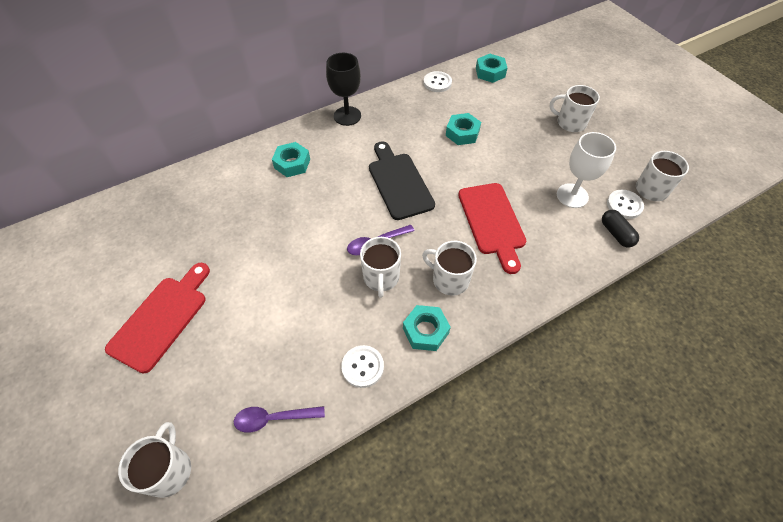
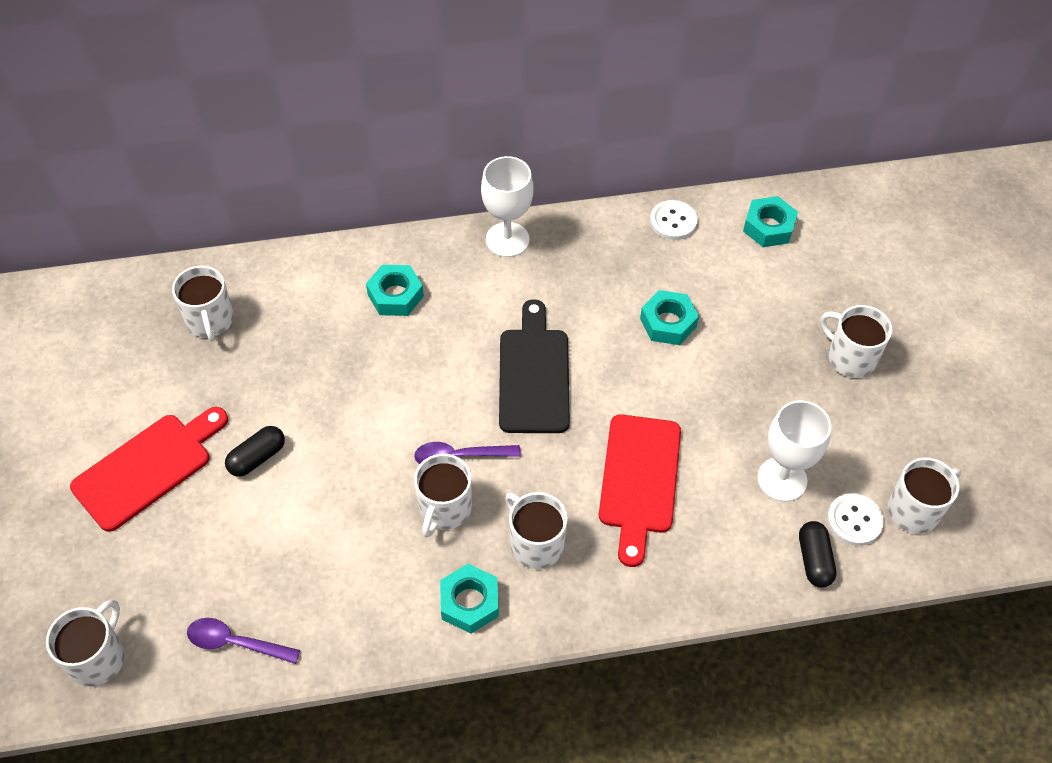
camera: 20 degrees right, 0 degrees up
(173, 212) = (210, 321): none -> white mug
(240, 286) = (257, 457): none -> black capsule
(347, 116) = (507, 240): black goblet -> white goblet
(362, 367) = (368, 619): white button -> none

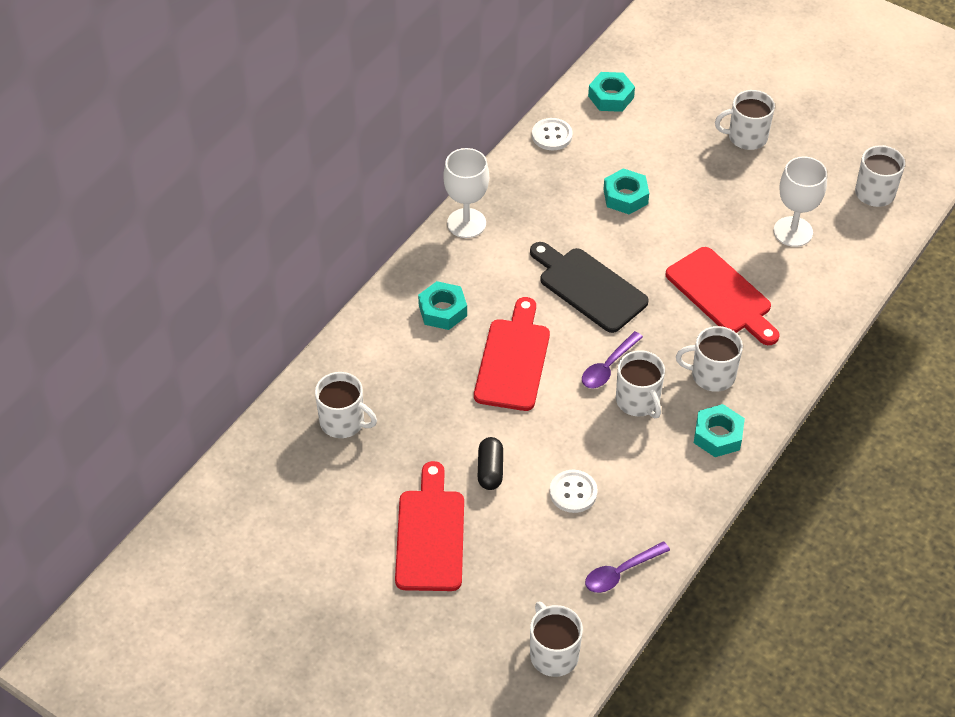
camera: 45 degrees left, 5 degrees down
(394, 383) = (513, 360): none -> red cutting board
(814, 560) = (859, 259): black capsule -> none
(854, 520) = (853, 222): white button -> white button (573, 492)

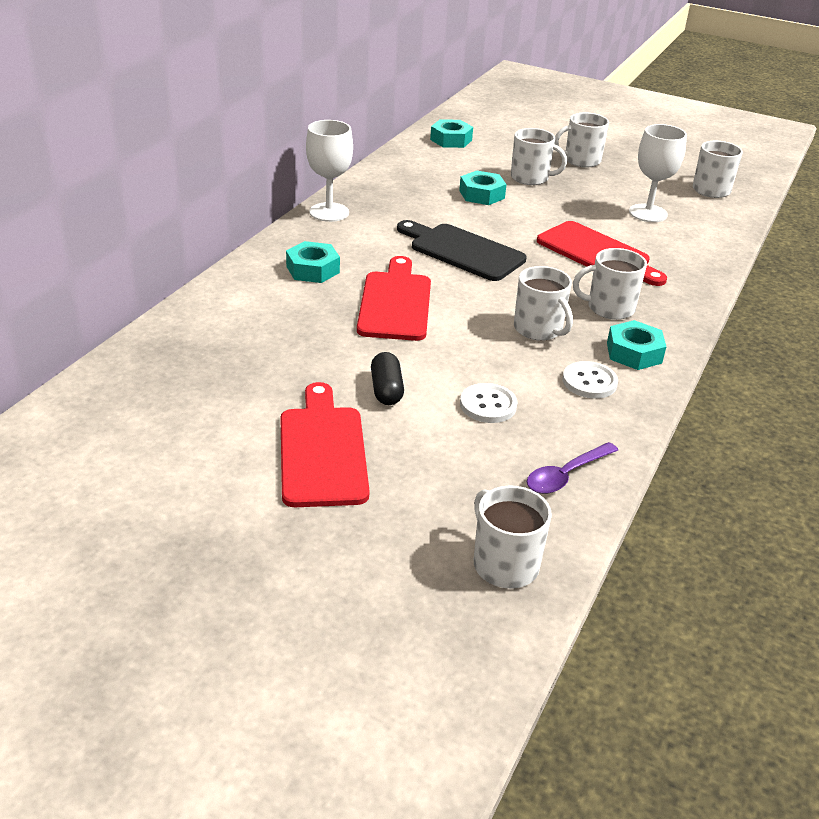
camera: 10 degrees left, 15 degrees down
(343, 422) = (207, 356): white mug -> white mug (530, 178)
(552, 135) = (402, 161): white button -> white button (589, 382)
(608, 367) = (498, 305): purple spoon -> none

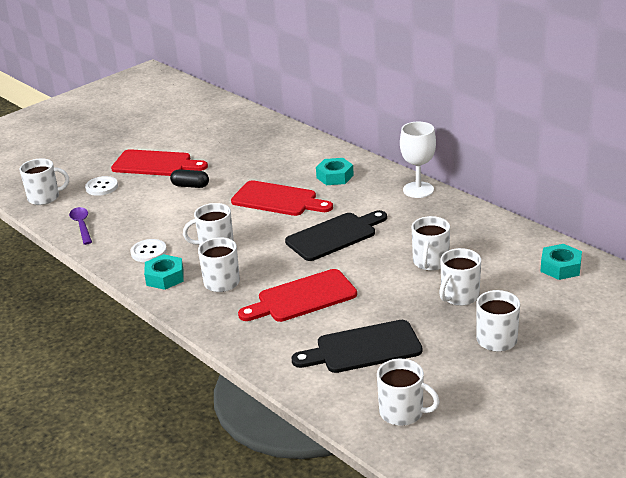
camera: 115 degrees right, 5 degrees down
(482, 194) = (430, 262): turquoise nut -> white mug
(488, 405) = (154, 213): white button -> white button (101, 187)
(648, 213) = (363, 348): white goblet -> black cutting board

